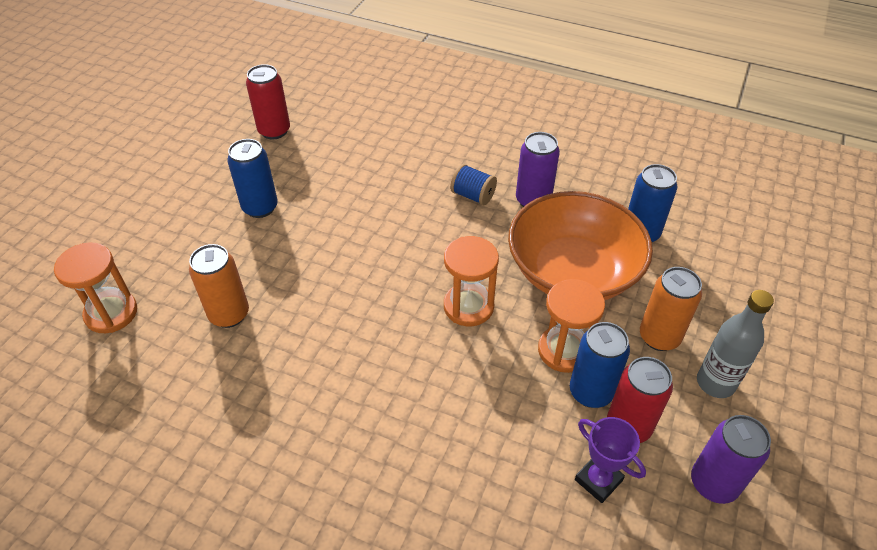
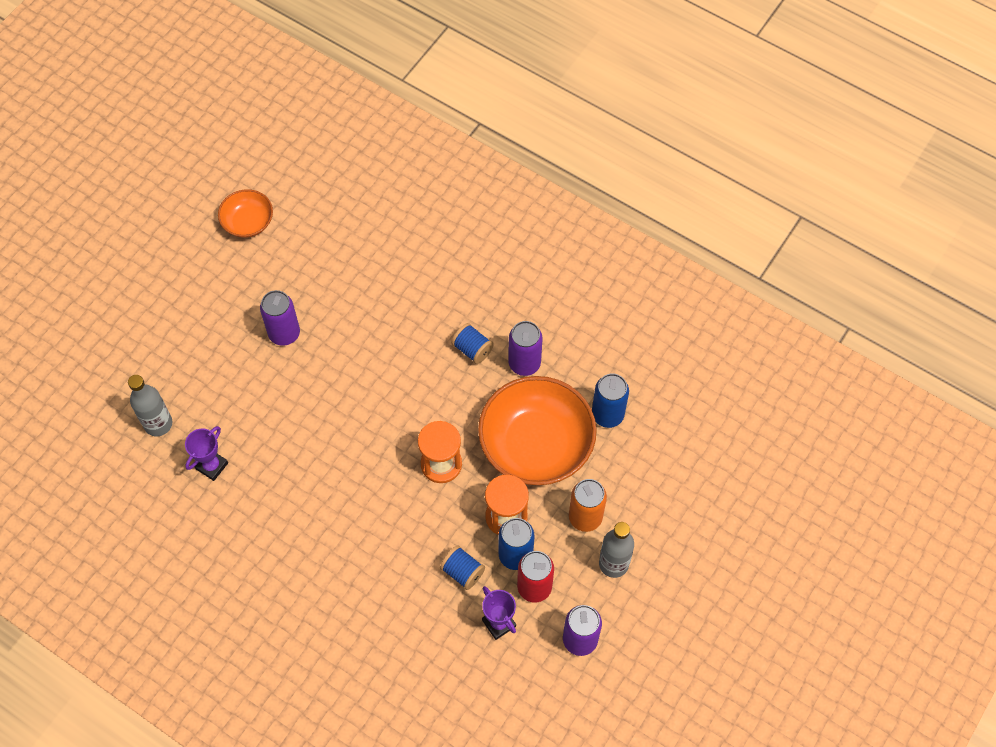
camera: 10 degrees right, 15 degrees up
(111, 313) = (158, 424): orange hourglass -> grey bottle
(181, 348) = (212, 466): none -> purple trophy
(211, 122) = (248, 222): none -> orange bowl
(229, 314) = (250, 440): orange can -> none
(260, 207) = (284, 333): blue can -> purple can
(274, 131) = (306, 242): red can -> none
(530, 422) = (462, 572): none -> blue spool

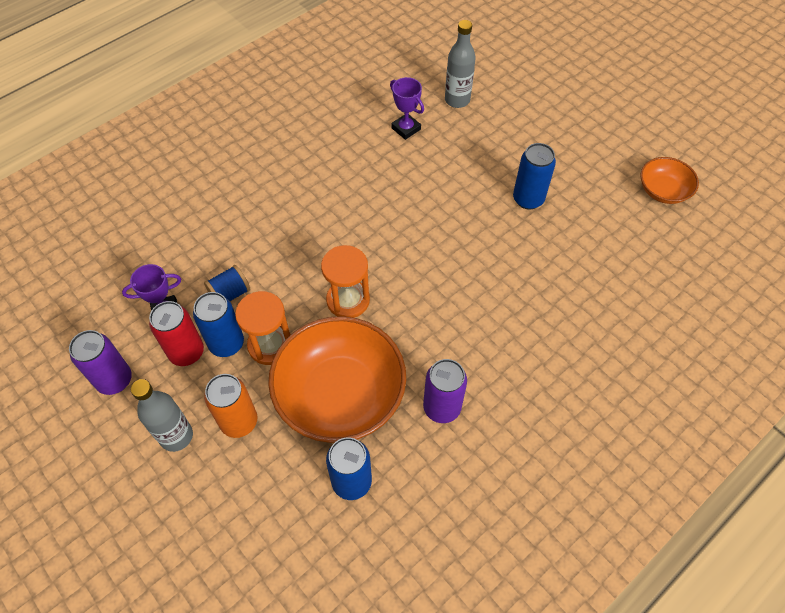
camera: 105 degrees right, 5 degrees down
(284, 333) = (528, 199): purple can -> blue can
(472, 349) = (472, 359): blue spool -> none

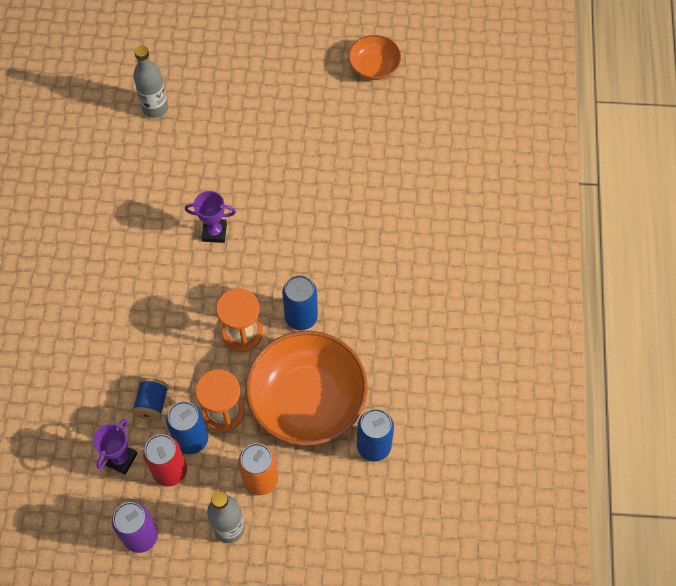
camera: 45 degrees left, 5 degrees up
(406, 129) = (141, 164): purple trophy -> purple trophy (214, 232)
(442, 407) = (380, 349): purple can -> none
(528, 199) = (289, 149): blue can -> blue can (301, 317)

